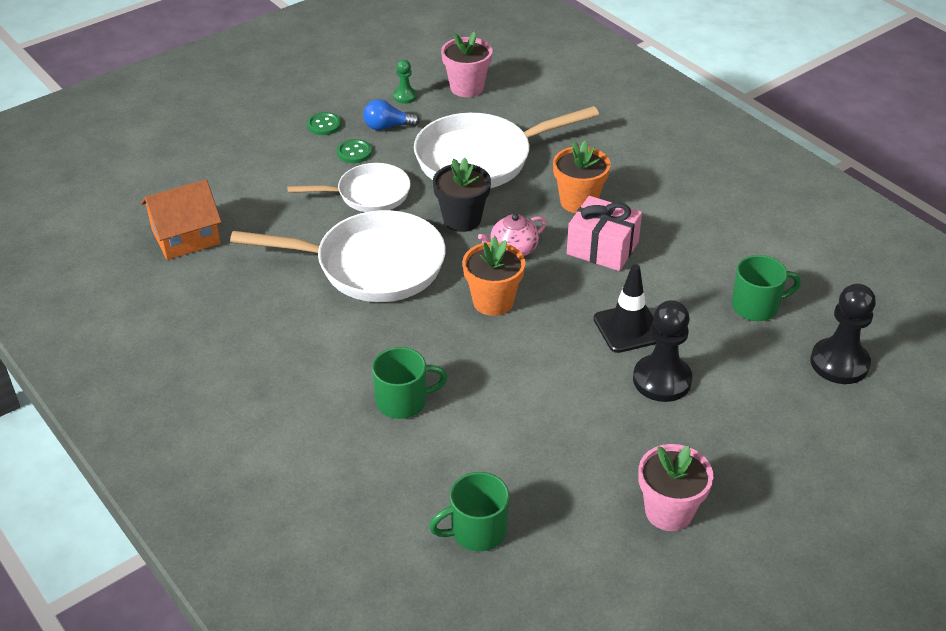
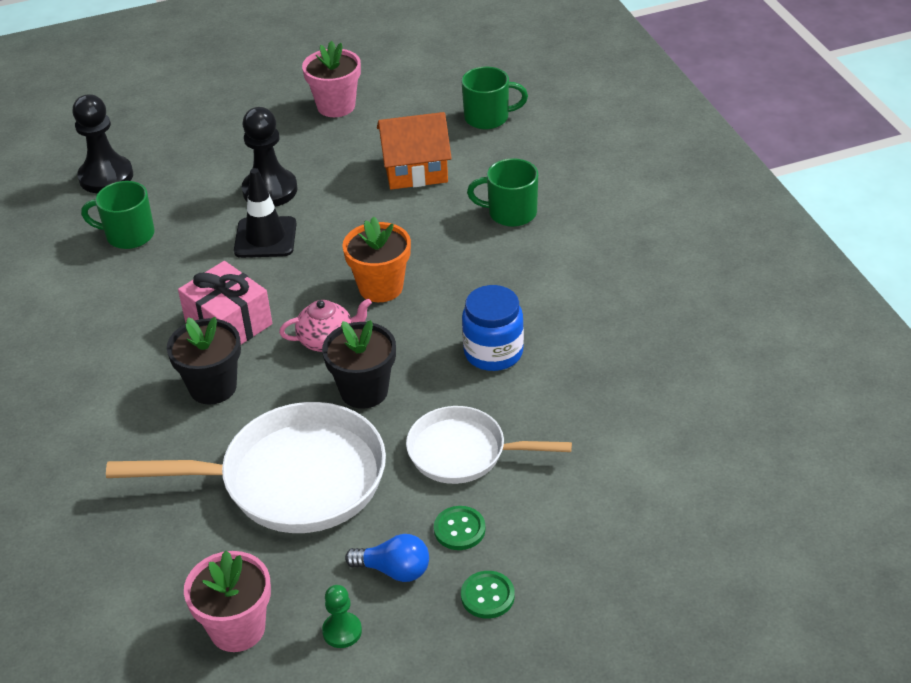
camera: 160 degrees left, 0 degrees up
(185, 237) = (712, 436): orange house -> orange house (415, 169)
(372, 265) = (493, 352): white pan -> blue jar
(578, 202) = (213, 387): orange flower pot -> black flower pot

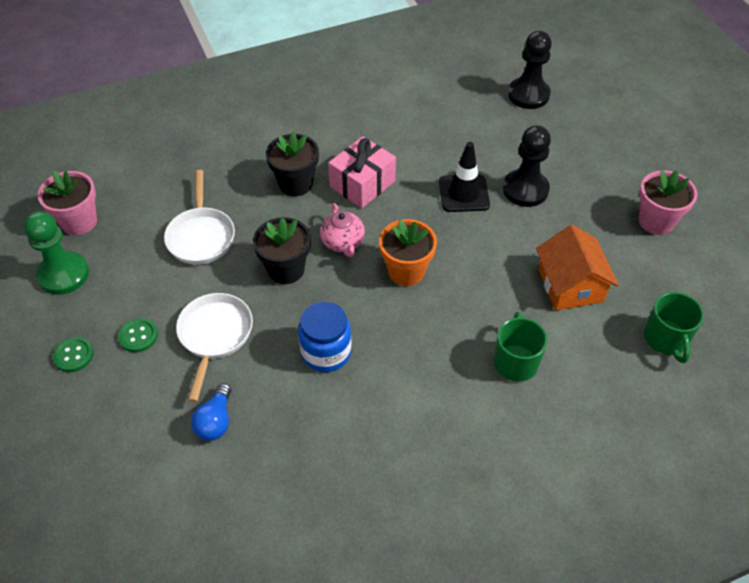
camera: 85 degrees right, 10 degrees up
(129, 235) = (460, 117): green mug -> none
(293, 480) = (201, 236): white pan -> white pan, size x0.61
(342, 631) = (64, 274): green pawn -> green pawn, size x1.91
(394, 570) = (108, 299): blue light bulb -> blue light bulb (215, 421)

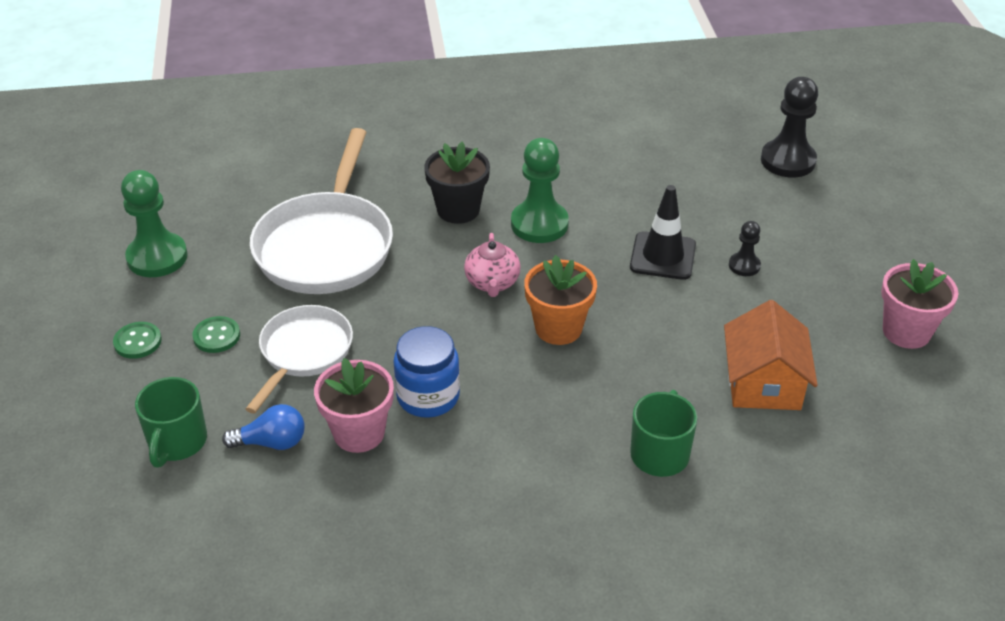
camera: 15 degrees right, 10 degrees down
(79, 222) = (194, 206): pink flower pot -> pink flower pot (359, 433)
(201, 236) = (326, 246): white pan -> white pan, size x1.64
(215, 421) = (271, 442): blue light bulb -> blue light bulb turned 120 degrees counterclockwise
(286, 269) = (413, 299): black flower pot -> none
(362, 184) = (539, 224): pink gift -> green pawn
(525, 189) = (744, 265): black pawn -> black pawn, size x0.52
(666, 339) = (869, 468): green mug -> green mug (177, 442)

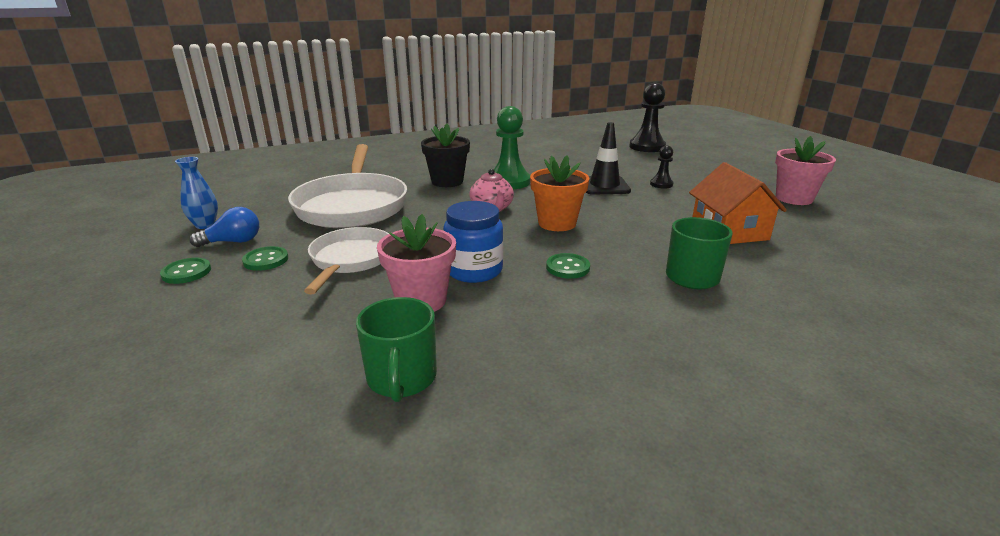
camera: 15 degrees left, 15 degrees down
(157, 257) = (205, 225): green pawn -> blue vase
(177, 442) = (232, 333): green mug -> green mug (402, 378)
(271, 442) = (335, 319): blue light bulb -> blue light bulb (233, 242)
(531, 412) = (567, 267): none -> green button

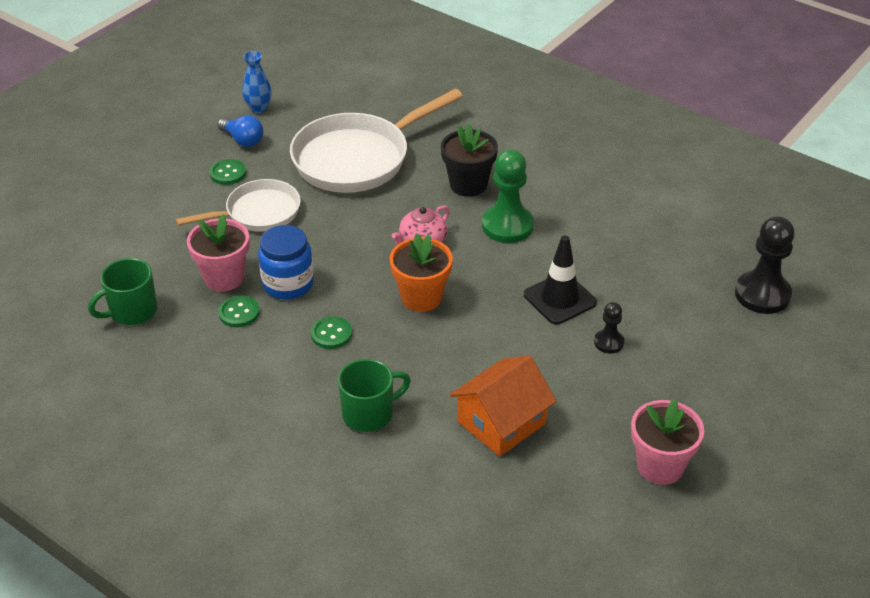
camera: 60 degrees right, 15 degrees up
(186, 272) = (186, 150): green button -> green button (239, 313)

